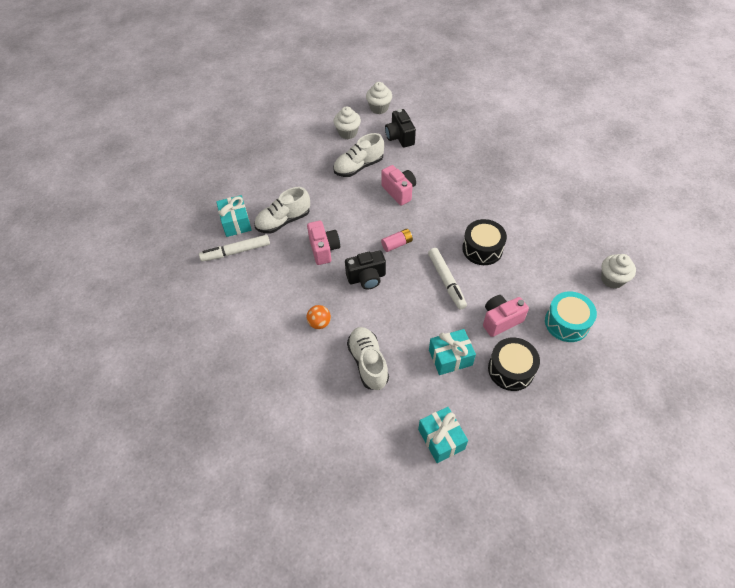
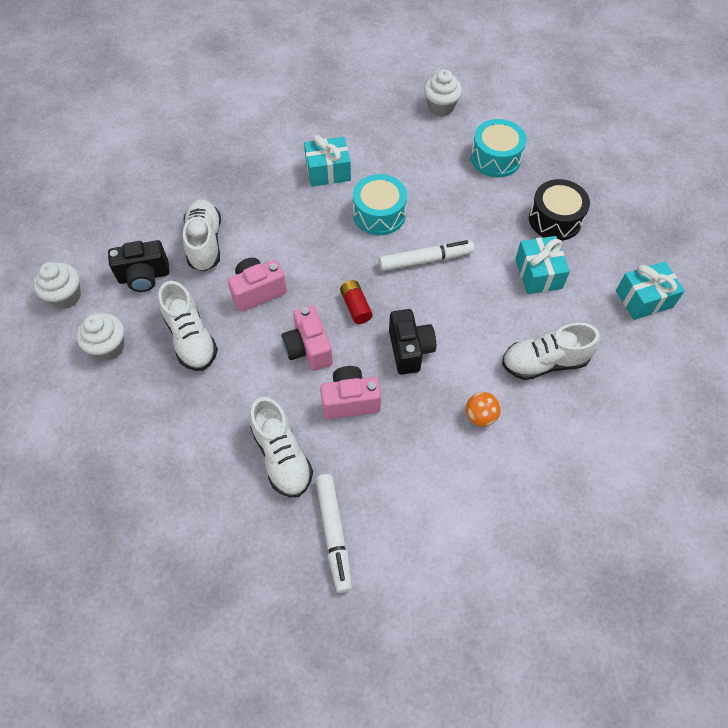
camera: 85 degrees left, 5 degrees up
(236, 222) = (270, 534): turquoise gift -> turquoise gift (328, 171)
(397, 244) = (356, 307): pink battery -> red battery
(432, 160) = (205, 243): none -> white shoe
(482, 249) = (379, 214): black drum -> turquoise drum
(500, 320) = (489, 216): pink camera -> pink camera (308, 349)

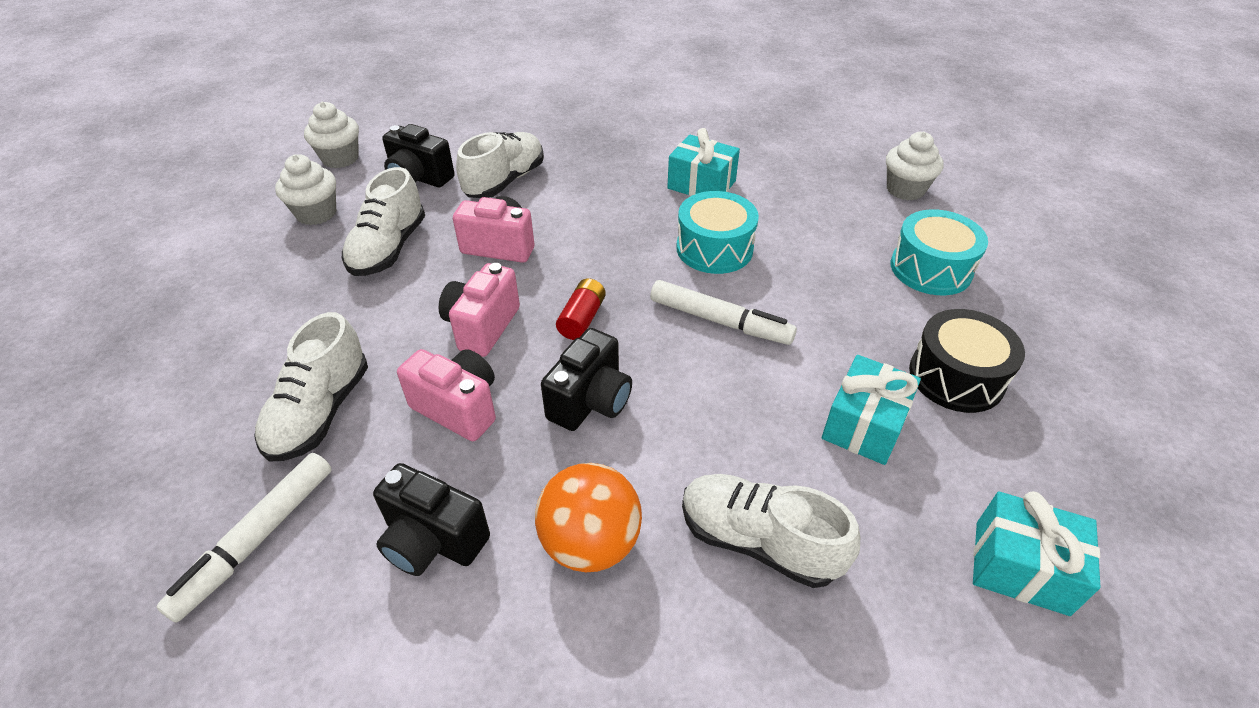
camera: 40 degrees right, 15 degrees down
(414, 469) = (433, 540): none -> black camera
(480, 416) = (590, 543): orange ball -> orange ball, size x1.67

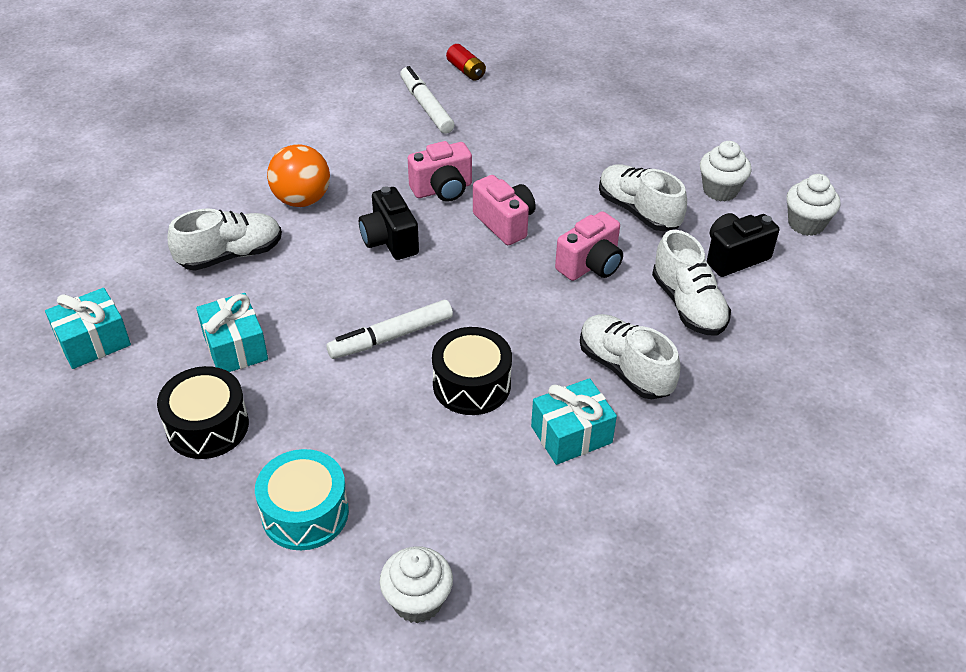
camera: 125 degrees right, 0 degrees up
(320, 412) = (493, 142): white shoe -> white shoe (624, 369)
(433, 540) = (364, 153): black camera -> none
(582, 319) = (465, 270): red battery -> red battery (466, 70)
(714, 248) = (471, 384): turquoise drum -> black drum

